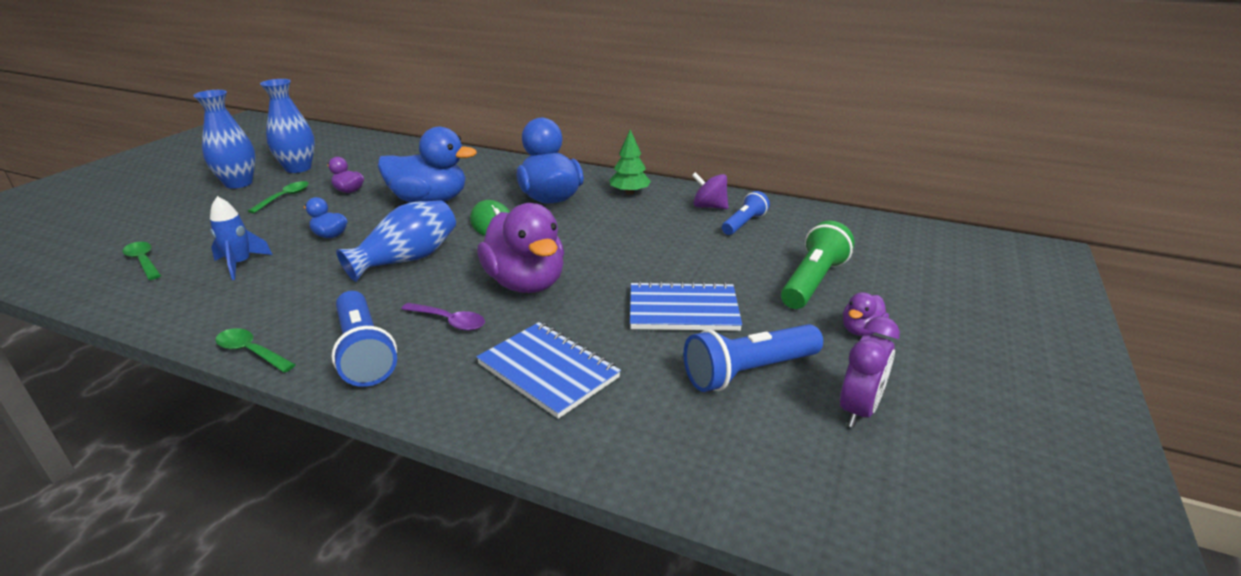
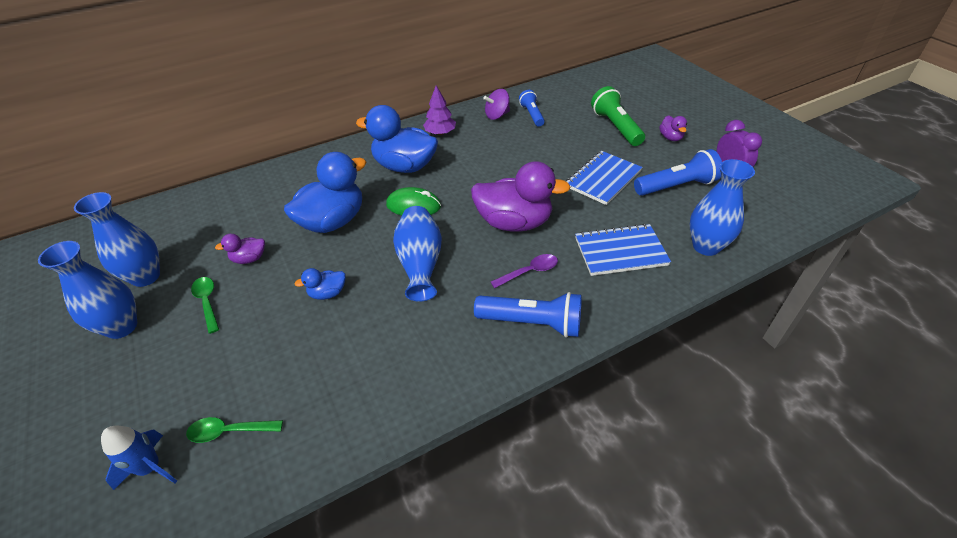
camera: 50 degrees left, 15 degrees up
(240, 264) = (318, 361): blue rocket -> blue rocket (150, 468)
(251, 352) = (477, 383): green spoon -> none
(629, 193) = (440, 133): green tree -> purple tree
(638, 442) = (706, 246): none -> blue vase
(748, 371) = (676, 186): blue flashlight -> blue flashlight turned 120 degrees counterclockwise

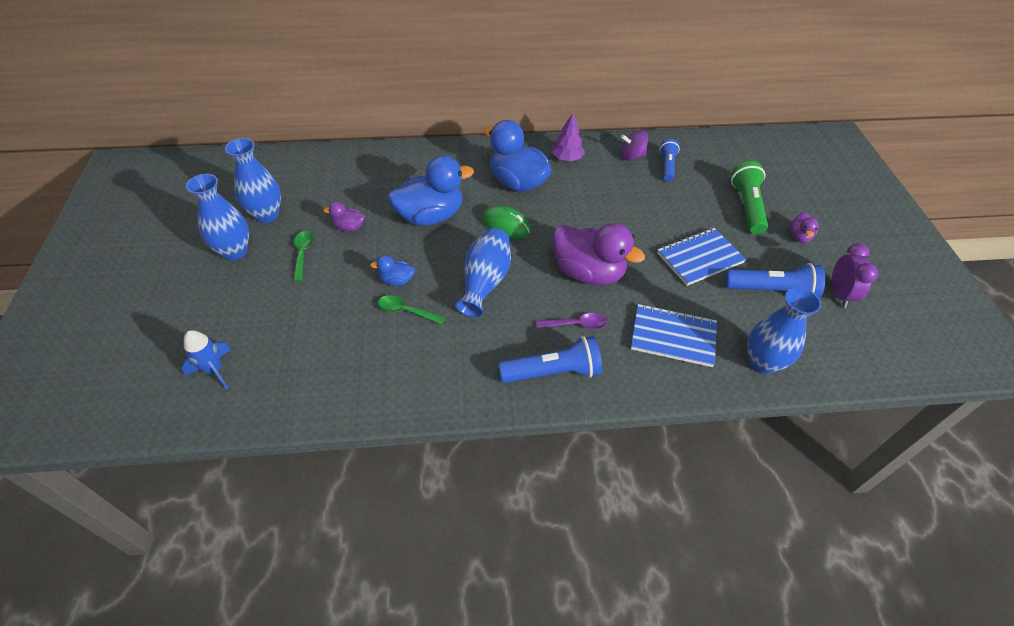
camera: 20 degrees right, 5 degrees up
(229, 431) = (277, 365): green spoon -> green spoon (406, 311)
(532, 323) = (553, 372): blue flashlight -> blue flashlight turned 45 degrees counterclockwise

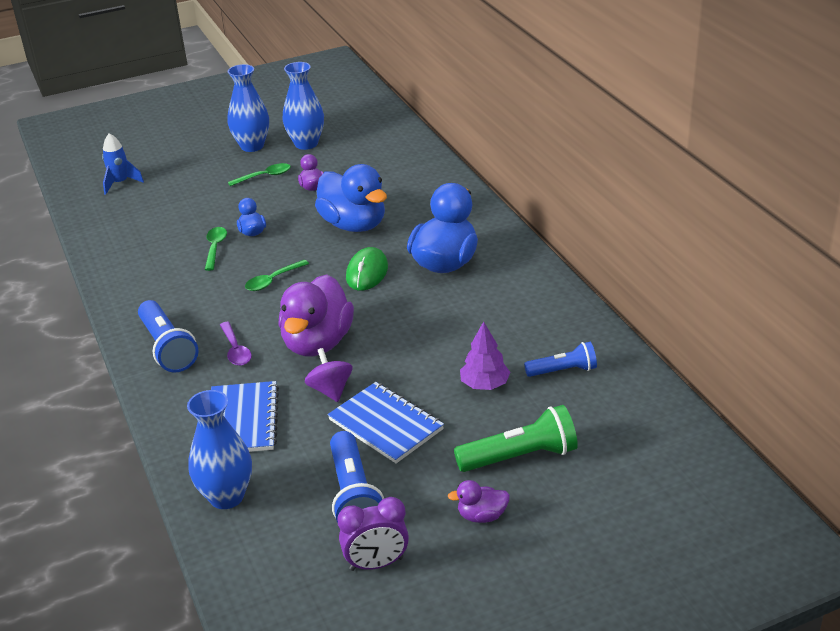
camera: 75 degrees right, 15 degrees down
(485, 282) = (272, 281): blue vase -> green spoon
(567, 158) = (519, 287): purple tree -> purple tree (485, 385)
(631, 156) = (563, 337): purple spinning top -> purple spinning top (330, 390)

